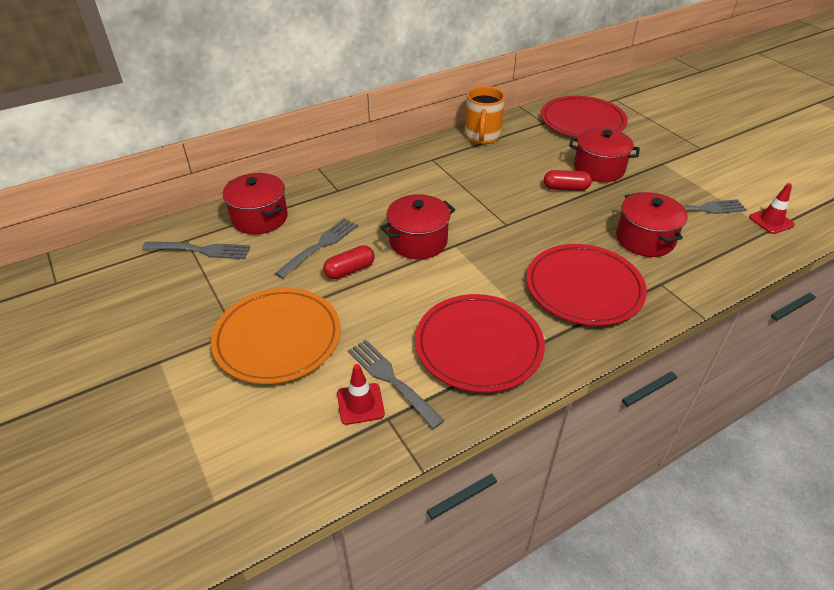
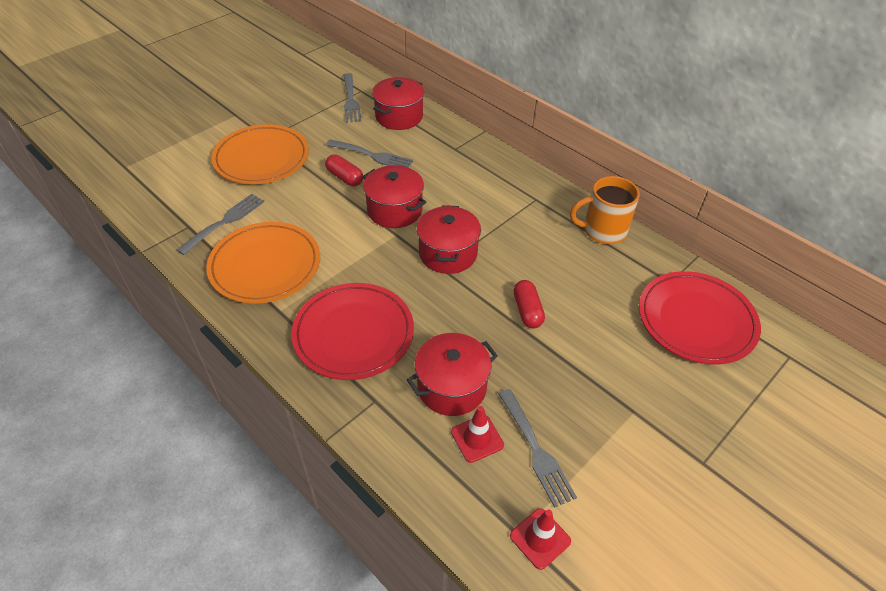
camera: 75 degrees right, 5 degrees up
(360, 404) = (201, 210): red traffic cone -> red traffic cone (477, 438)
(478, 346) = (265, 266): red plate -> orange plate
(599, 169) = (584, 341): red pot -> red pot (448, 253)

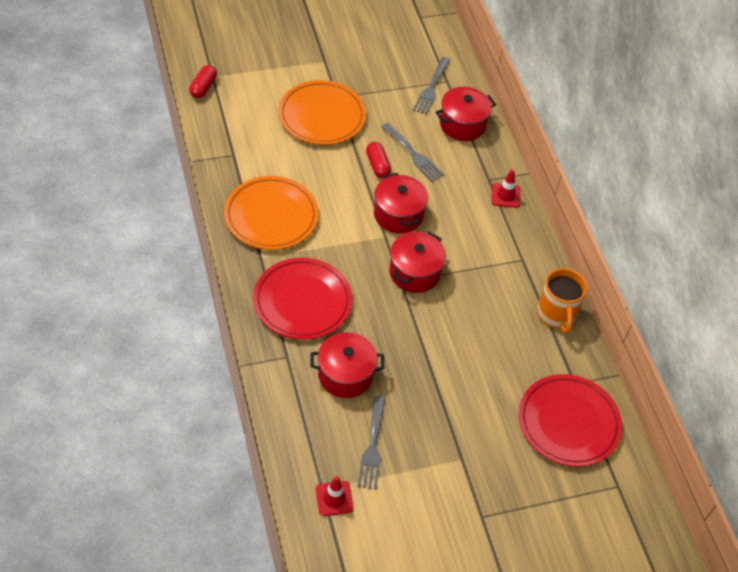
camera: 25 degrees right, 5 degrees up
(225, 222) = (262, 163): grey fork -> none
(477, 438) = (338, 418): red traffic cone -> red traffic cone (505, 195)
(527, 311) = (442, 348): red capsule -> red capsule (203, 87)
(603, 231) = (556, 314): orange mug -> orange mug turned 120 degrees counterclockwise

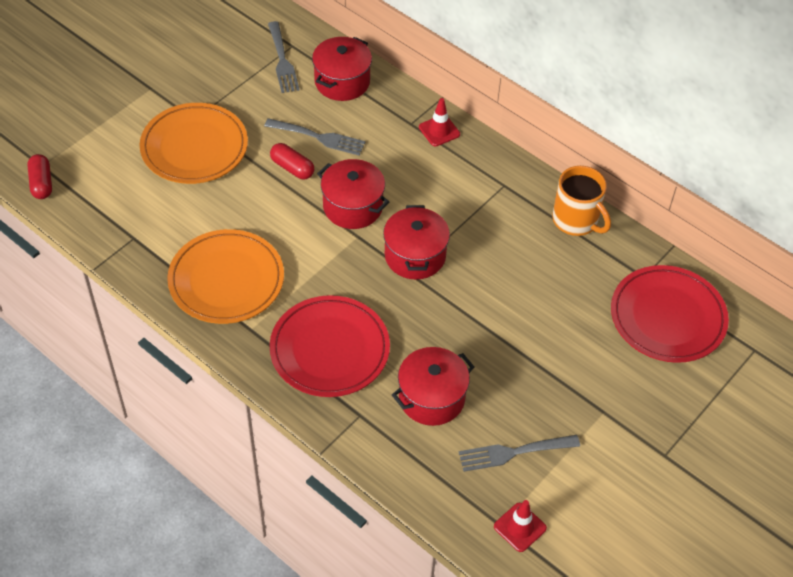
camera: 30 degrees left, 0 degrees up
(372, 446) = (513, 452): grey fork -> grey fork turned 105 degrees clockwise

